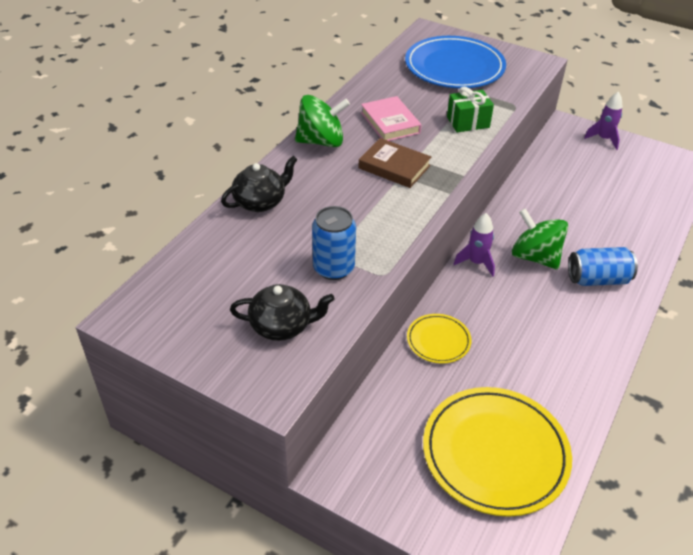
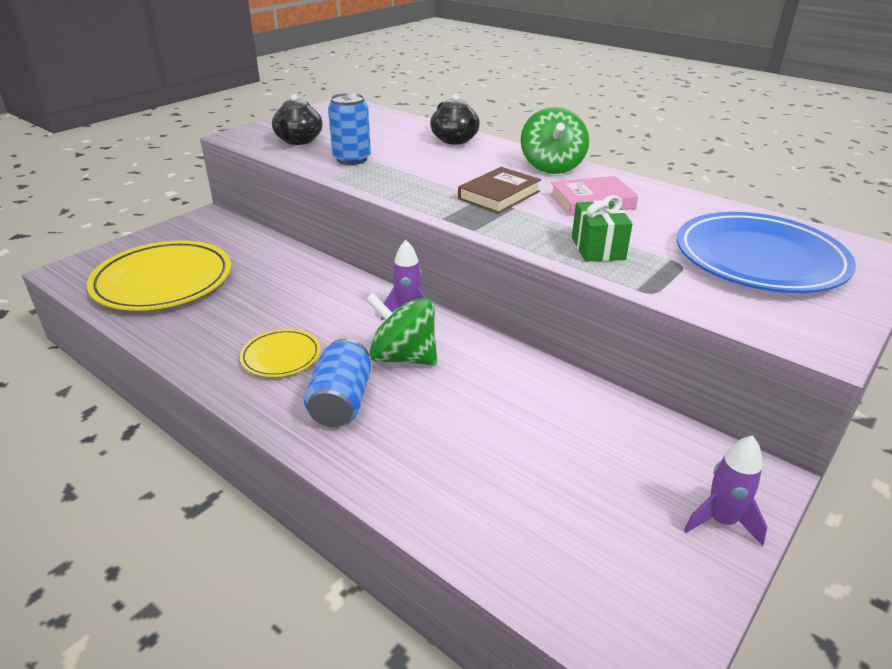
camera: 100 degrees right, 10 degrees down
(438, 340) = (306, 272): yellow plate -> yellow plate (281, 356)
(535, 257) = (403, 357): green spinning top -> green spinning top turned 120 degrees counterclockwise

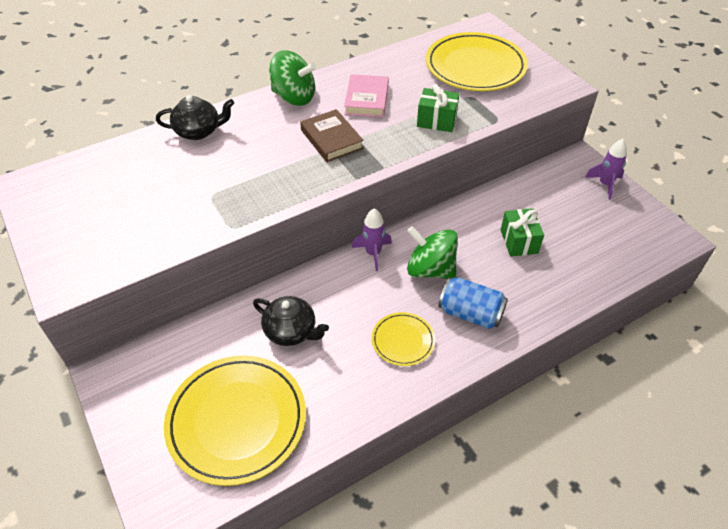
camera: 70 degrees left, 15 degrees up
(298, 140) = (117, 237): black teapot -> black teapot (291, 331)
(352, 159) = (199, 206): blue can -> none
(403, 357) = (430, 269): green spinning top -> green spinning top turned 75 degrees clockwise
(501, 428) = (519, 241): none -> green gift
(759, 259) = (475, 66): blue plate -> yellow plate

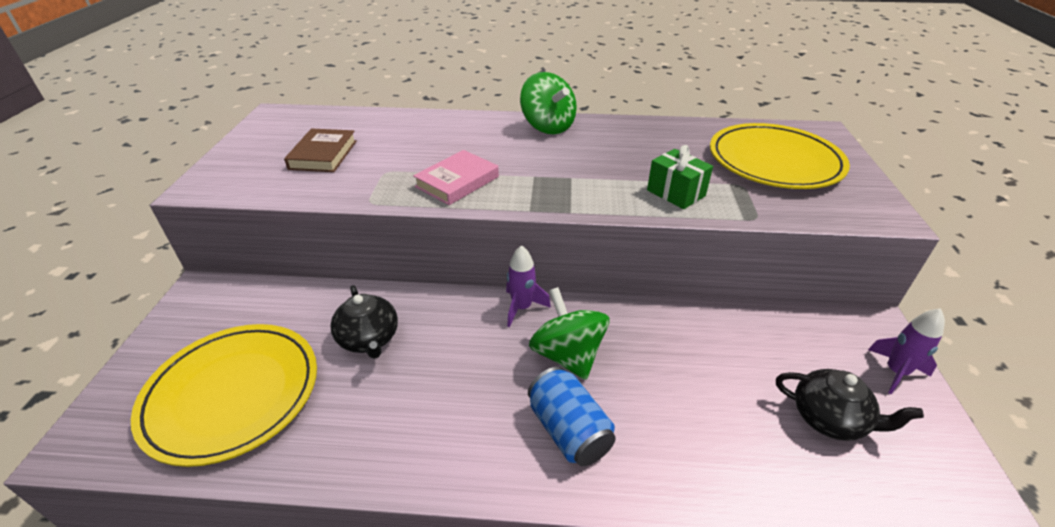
camera: 35 degrees right, 10 degrees down
(199, 131) = (437, 124): black teapot -> black teapot (829, 419)
(331, 139) = (544, 169): brown book -> brown book (323, 155)
(366, 99) = (617, 150): pink book -> pink book (457, 182)
(403, 341) = (463, 414): yellow plate -> none
(519, 241) = (707, 380): green gift -> none

